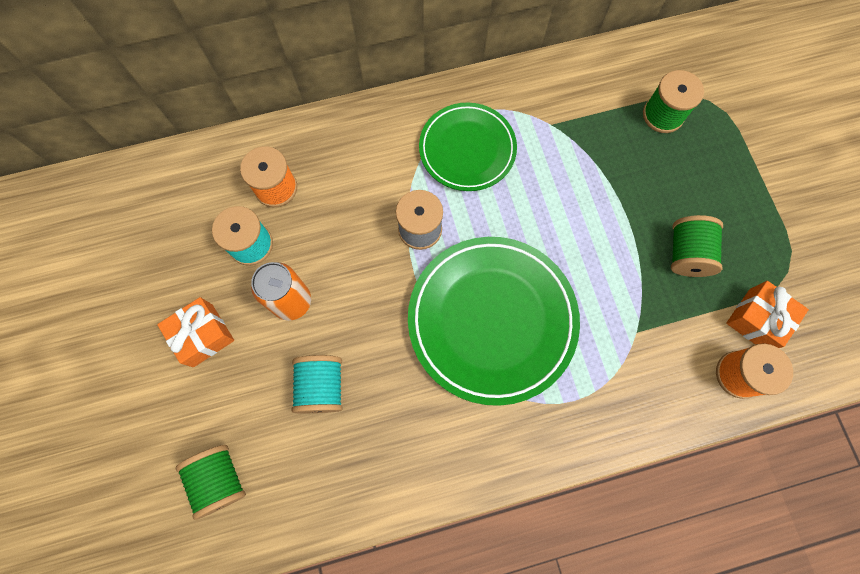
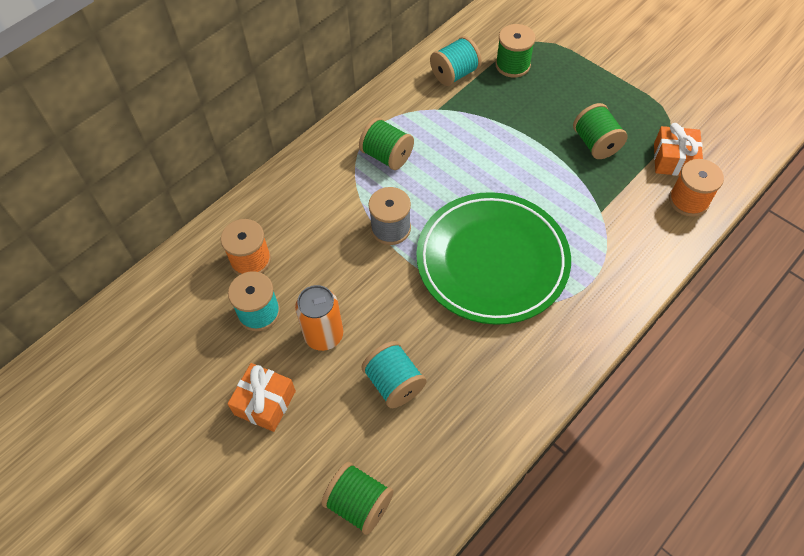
camera: 30 degrees left, 15 degrees down
(467, 149) = (387, 156): green plate -> green spool
(595, 93) = (454, 74): none -> turquoise spool

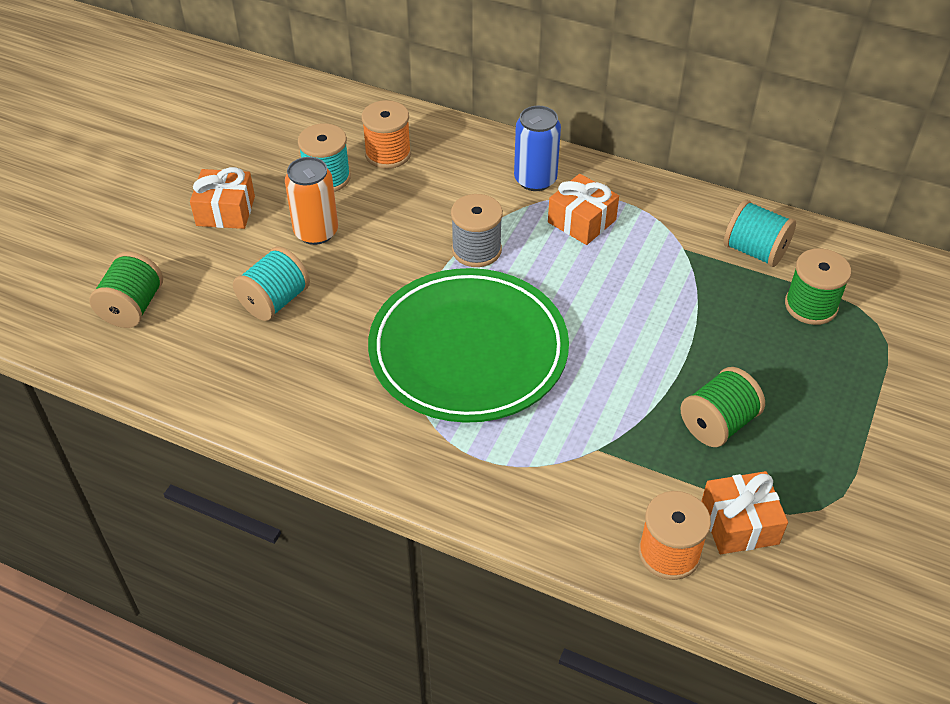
camera: 70 degrees right, 10 degrees down
(330, 170) = (535, 180): none -> blue can
(387, 156) = (582, 221): green spool -> orange gift

